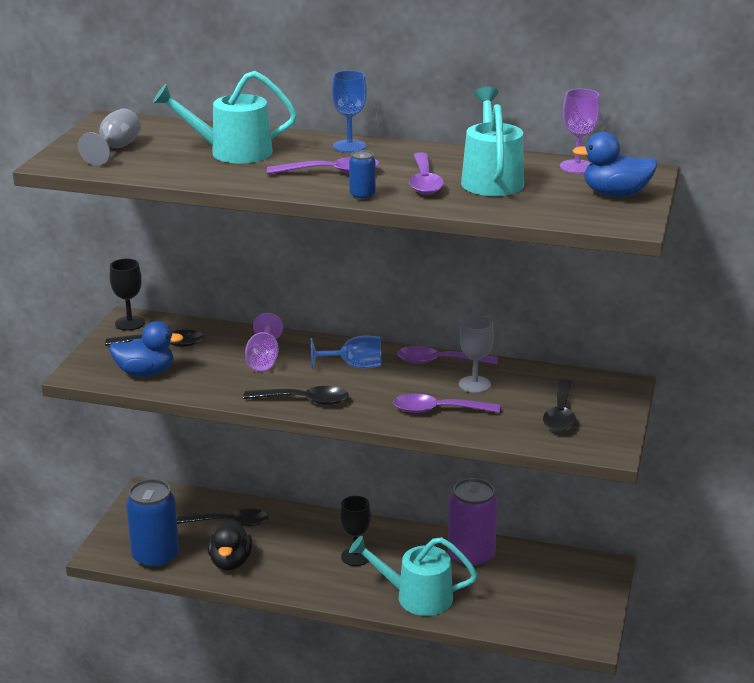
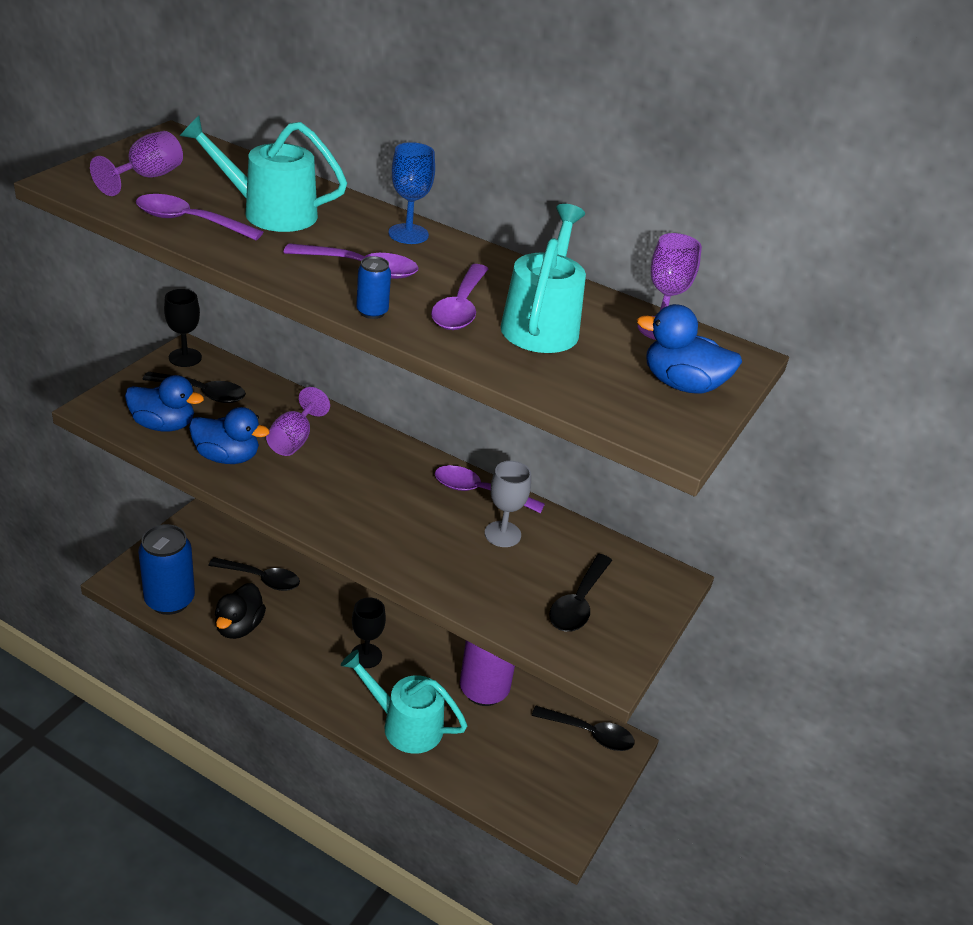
camera: 10 degrees right, 10 degrees up
(116, 149) = (147, 177): grey goblet -> purple goblet
(215, 382) = (227, 457): none -> blue duck
(304, 400) = (306, 506): black spoon -> black spoon (590, 734)
(354, 366) = (385, 474): blue goblet -> none
(437, 410) = (443, 559): purple spoon -> purple spoon (189, 221)

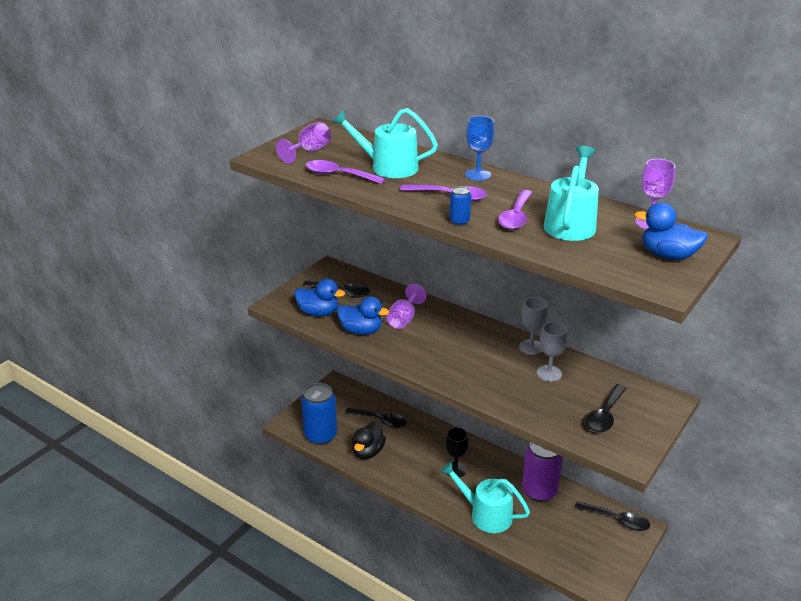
camera: 10 degrees right, 5 degrees down
(185, 357) = (328, 271): black goblet -> none
(479, 492) = (531, 347): purple spoon -> grey goblet

